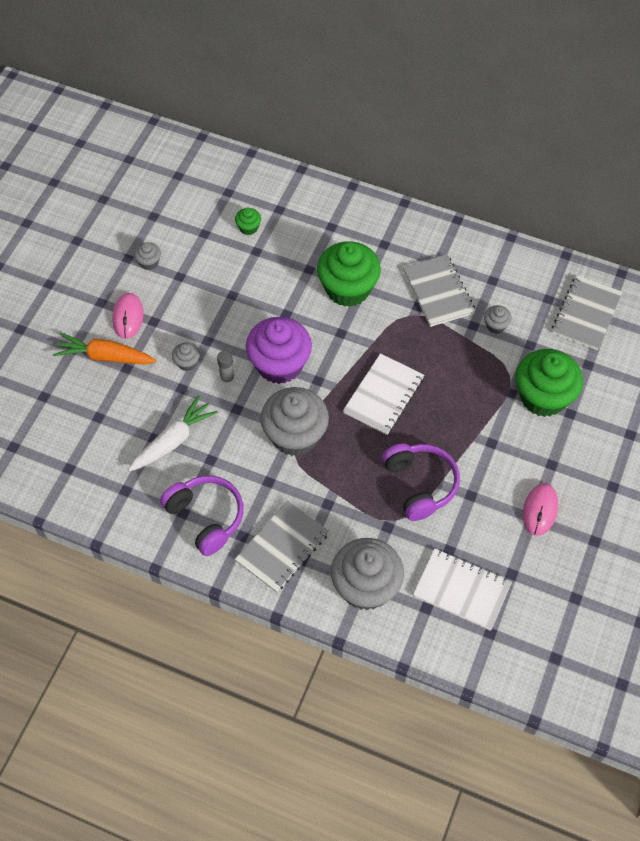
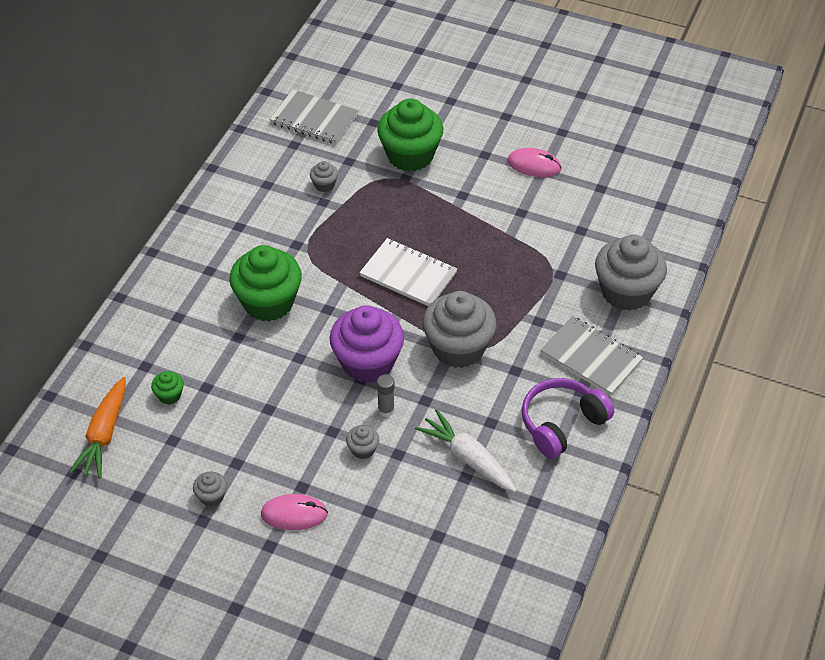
camera: 90 degrees left, 10 degrees down
(105, 356) = (352, 534): orange carrot -> orange carrot (104, 435)
(420, 484) = (512, 248): purple headphones -> none
(438, 292) = (279, 227): grey notebook -> none
(461, 590) = (621, 223): white notebook -> none

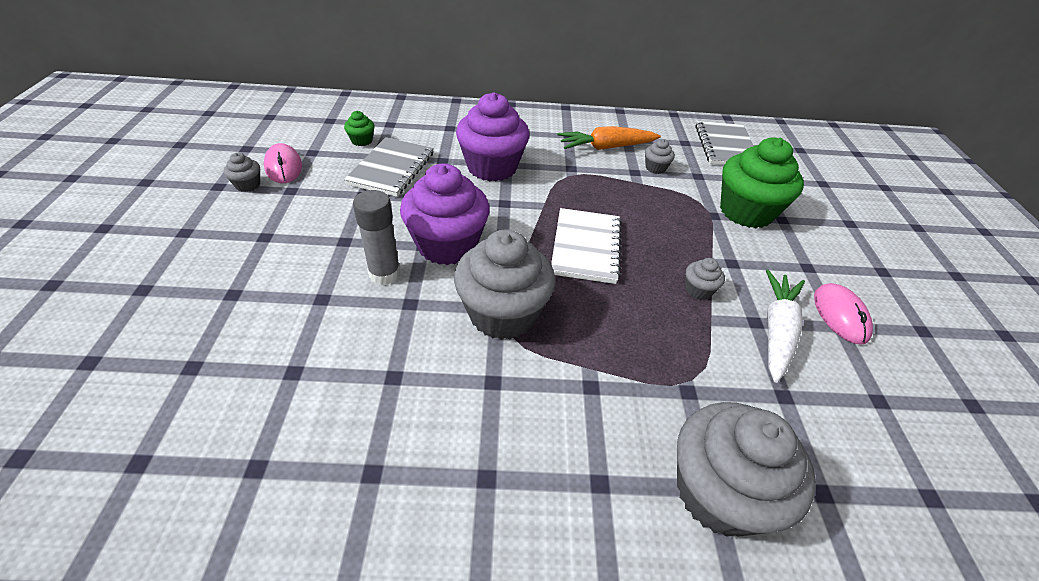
camera: 65 degrees right, 5 degrees down
(104, 435) = (311, 121): orange carrot -> orange carrot (606, 147)
(268, 302) = (492, 167): green cupcake -> purple cupcake
(294, 514) = (226, 239): pink mouse -> pink mouse (284, 167)
(363, 449) = (323, 269): grey cupcake -> grey cupcake (698, 290)
(386, 410) = (384, 274): grey glue stick -> grey glue stick, size x1.56
(468, 458) = (326, 367): white carrot -> white carrot (776, 331)
(561, 423) = (414, 467): purple headphones -> none
(591, 357) = (559, 474): grey notebook -> grey notebook (391, 169)

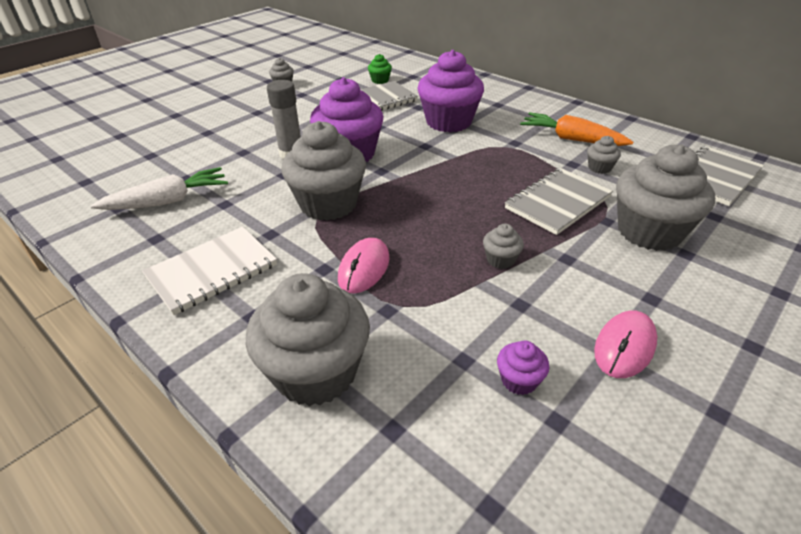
camera: 45 degrees right, 5 degrees down
(284, 167) = (314, 81): pink mouse -> pink mouse (364, 268)
(586, 247) = (447, 194): white notebook -> white notebook (212, 271)
(669, 215) = (557, 203): none -> grey notebook
(746, 212) = (649, 231): green cupcake -> grey cupcake
(776, 331) = (531, 320): white carrot -> white carrot (168, 201)
(829, 386) = (519, 380): none -> purple cupcake

